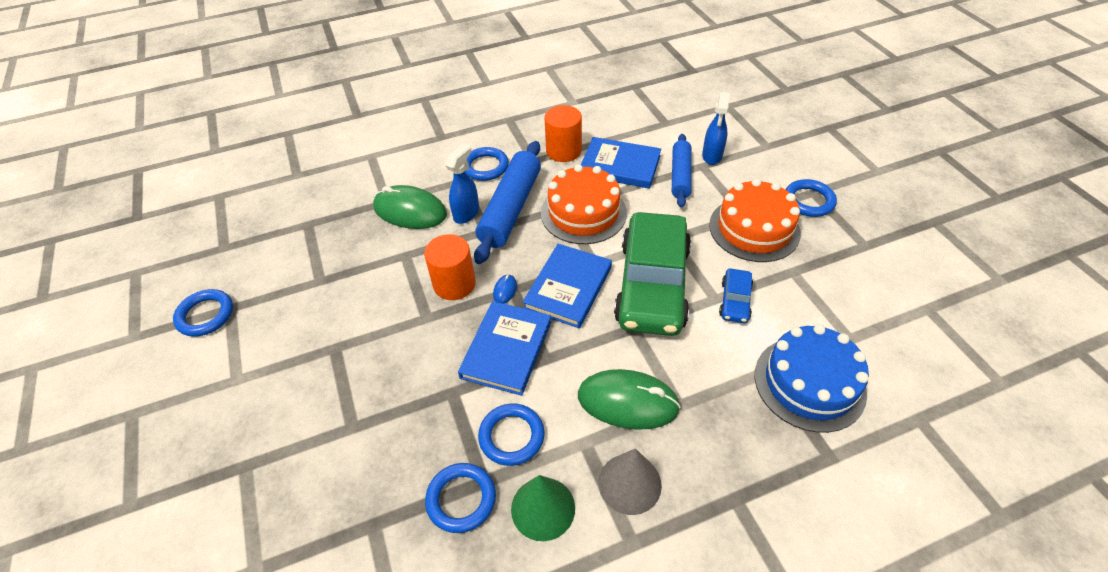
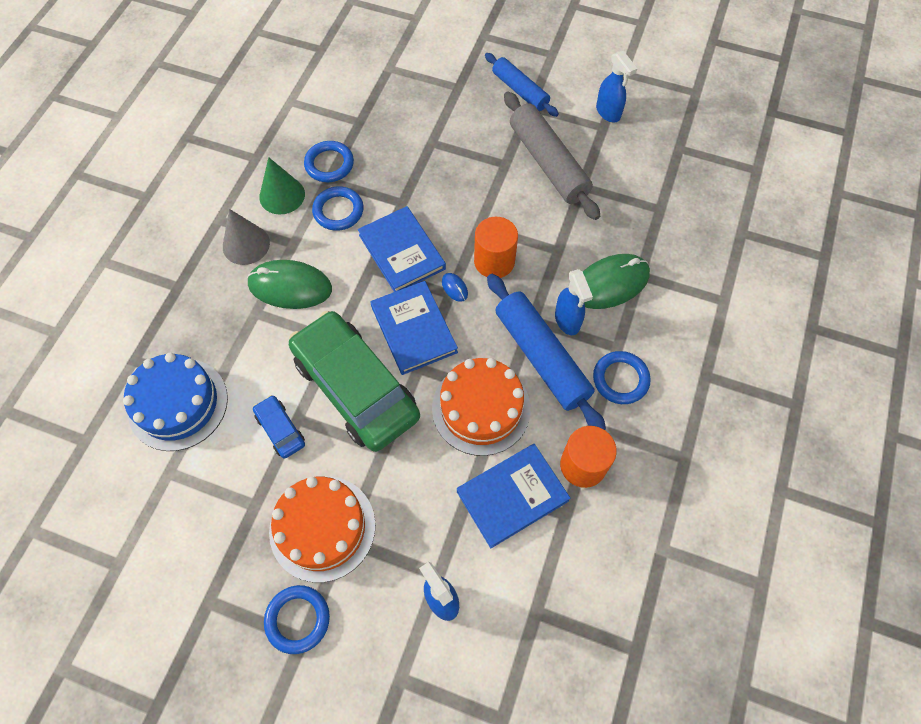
camera: 130 degrees right, 15 degrees up
(205, 315) = (608, 112): blue ring -> blue spray bottle
(309, 318) = (548, 163): none -> grey rolling pin
(628, 402) = (290, 287): green mouse -> green mouse turned 45 degrees clockwise
(680, 176) = (445, 537): blue rolling pin -> blue rolling pin (520, 91)

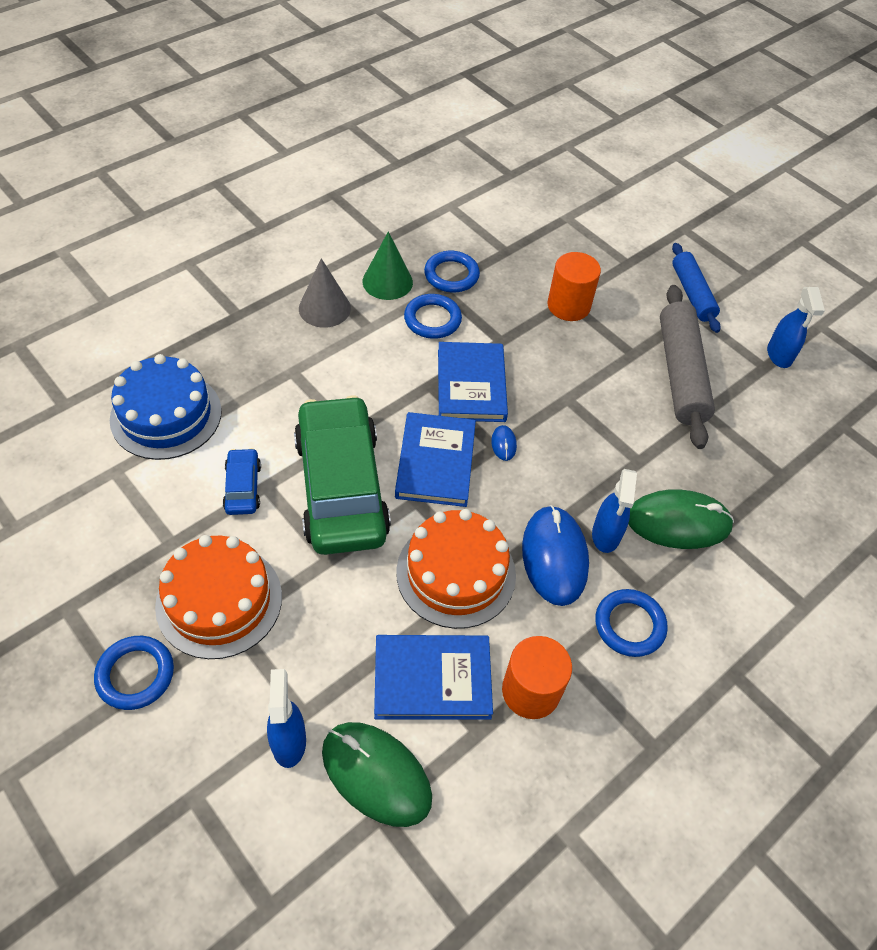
camera: 25 degrees right, 10 degrees down
(290, 287) = (340, 364): green mouse -> green mouse (376, 774)
(494, 261) = (562, 439): orange cylinder -> orange cylinder (568, 306)
(542, 357) = (554, 557): blue rolling pin -> blue mouse

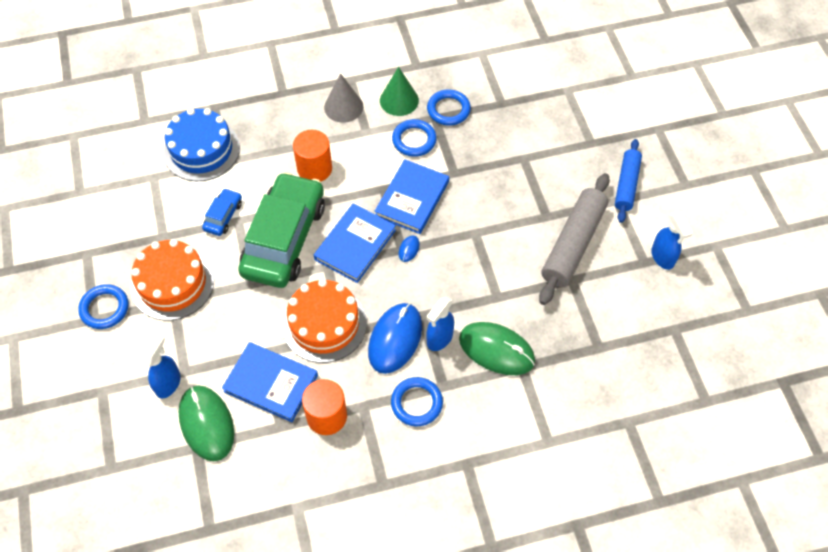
camera: 30 degrees right, 5 degrees up
(568, 306) = (521, 162): orange cylinder -> orange cylinder (314, 169)
(779, 355) = (662, 257): blue spray bottle -> blue spray bottle turned 45 degrees counterclockwise

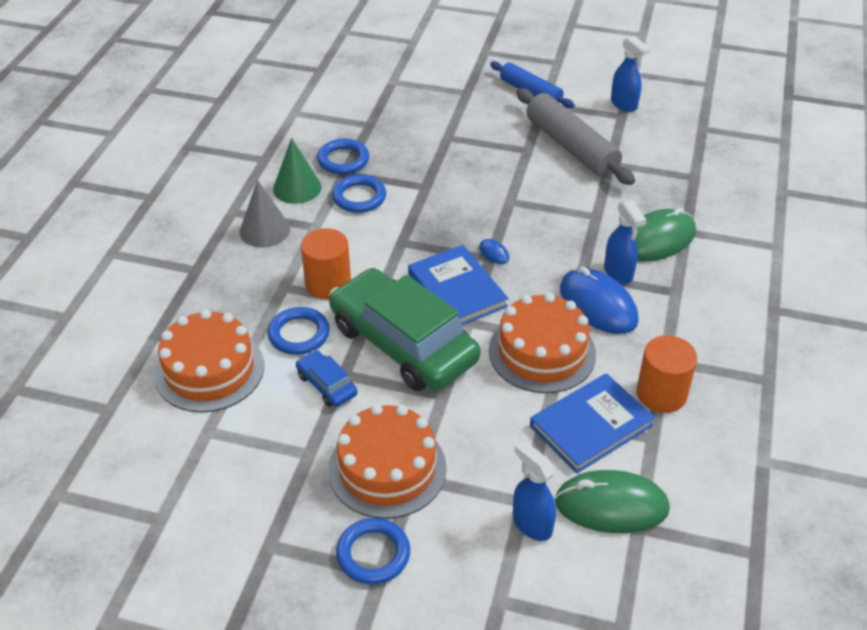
camera: 60 degrees left, 15 degrees down
(201, 150) = (209, 370): blue cake -> orange cake
(412, 199) = (432, 227): blue book -> none
(416, 403) = (685, 318): blue ring -> blue ring (299, 334)
(662, 257) = (624, 104): blue spray bottle -> blue spray bottle turned 45 degrees clockwise

